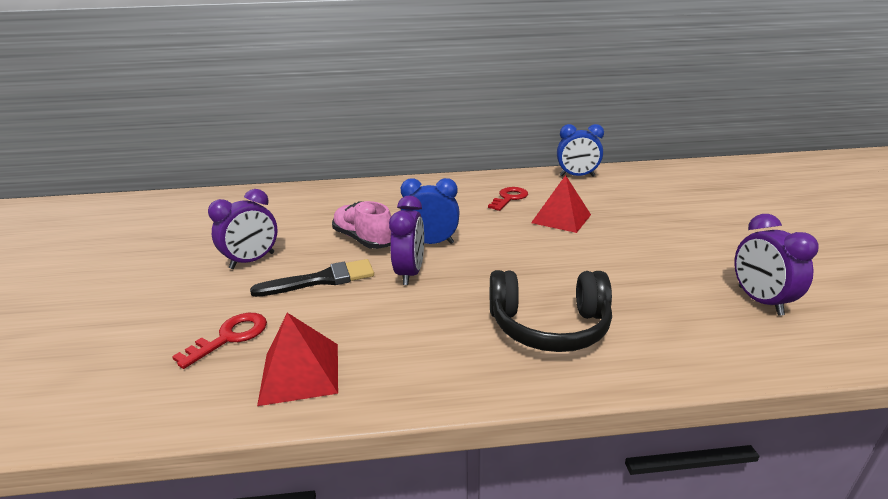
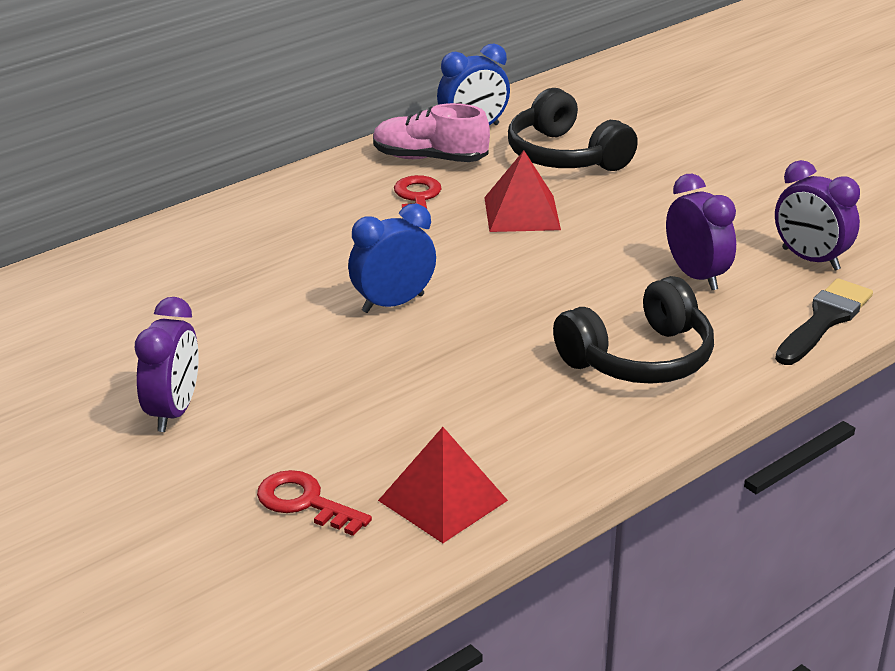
camera: 35 degrees left, 5 degrees up
(230, 337) = (305, 502): red key -> red key turned 60 degrees counterclockwise
(322, 280) = (316, 400): black brush -> black brush (824, 320)
(363, 239) = (291, 329): pink shoe -> pink shoe (429, 159)
(410, 273) = (419, 353): purple clock -> purple clock (696, 276)
(620, 198) = (565, 156): none -> black headphones

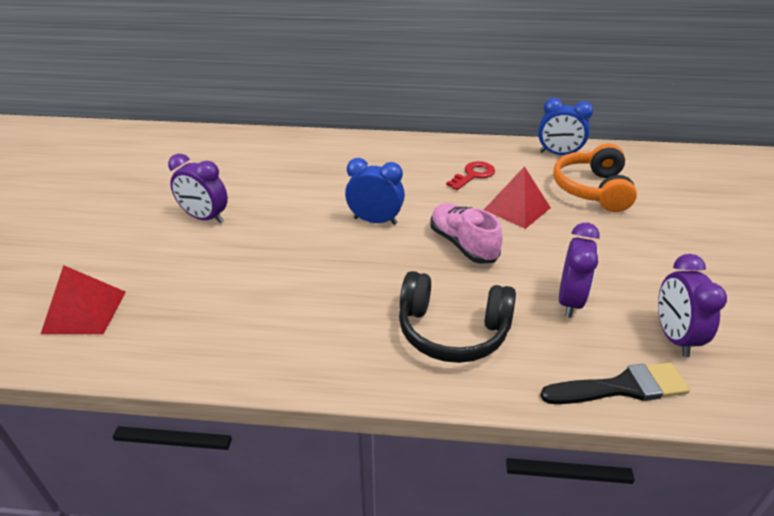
camera: 45 degrees right, 5 degrees up
(173, 412) = (205, 218): purple clock -> purple clock turned 60 degrees clockwise
(305, 502) = (171, 296): red key -> none
(429, 159) = (511, 158): pink shoe -> pink shoe (462, 244)
(442, 500) = (221, 341): red pyramid -> red pyramid (85, 312)
(565, 156) = (592, 189): black headphones -> orange headphones

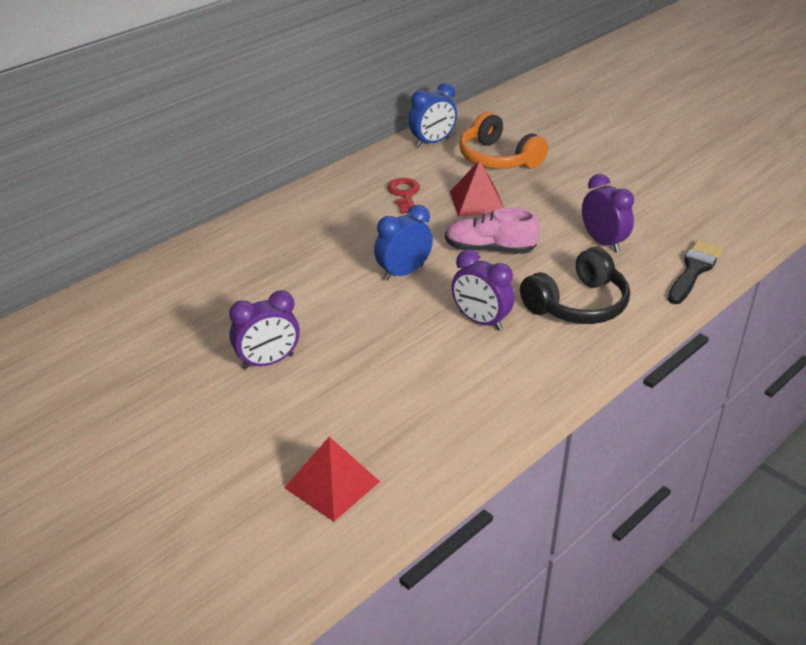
camera: 50 degrees left, 0 degrees up
(674, 337) = (676, 226): purple clock -> purple clock (480, 321)

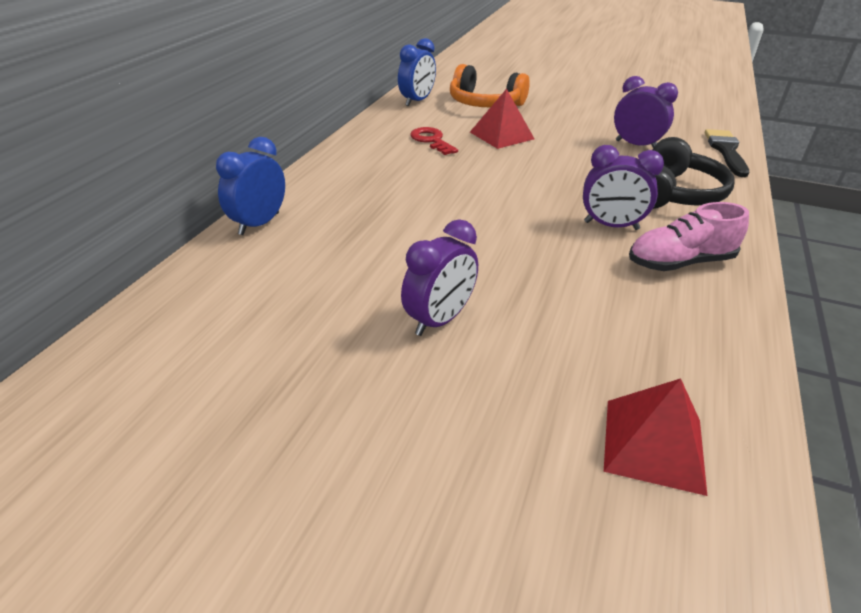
camera: 25 degrees left, 0 degrees up
(403, 273) = (496, 201): blue clock -> blue clock (259, 224)
(489, 249) = (552, 167): pink shoe -> pink shoe (680, 262)

